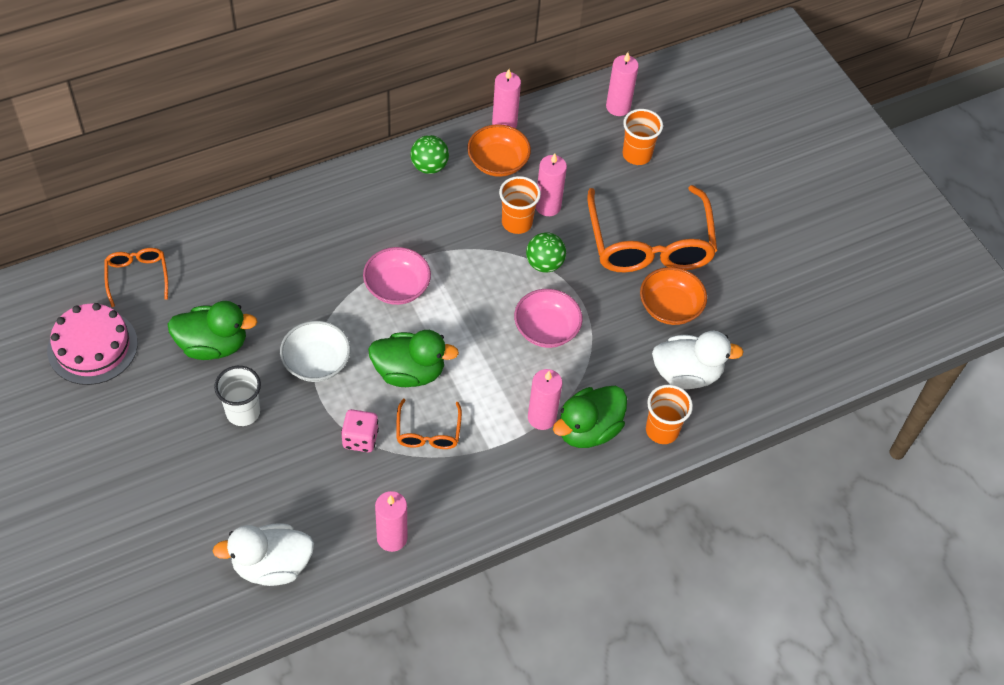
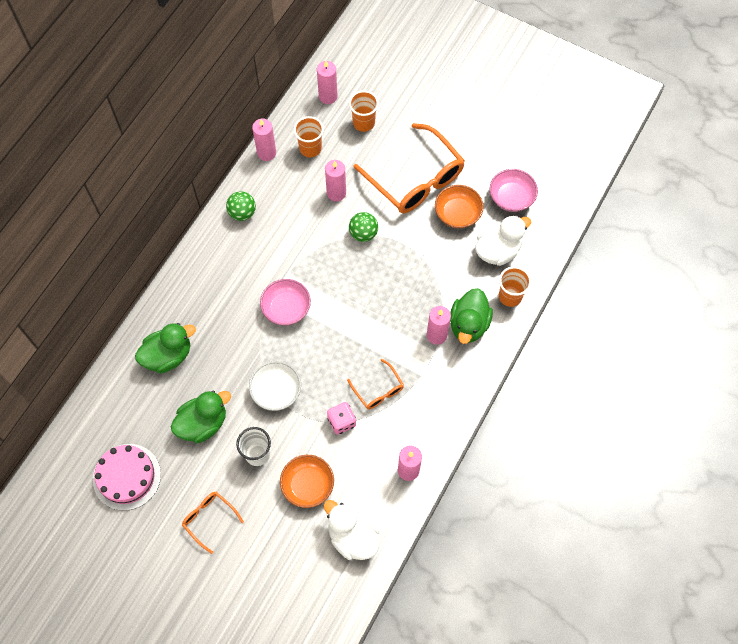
camera: 30 degrees left, 10 degrees up
(137, 276) = (116, 411): orange glasses -> orange glasses (209, 519)
(272, 565) = (352, 536): white duck -> white duck turned 90 degrees clockwise
(409, 372) = (337, 359): green duck -> green duck (168, 356)
(498, 162) = (283, 182): orange bowl -> orange bowl (308, 485)
(517, 223) = (326, 216): orange cup -> orange cup (310, 148)
(546, 329) = (397, 276): pink bowl -> pink bowl (511, 197)

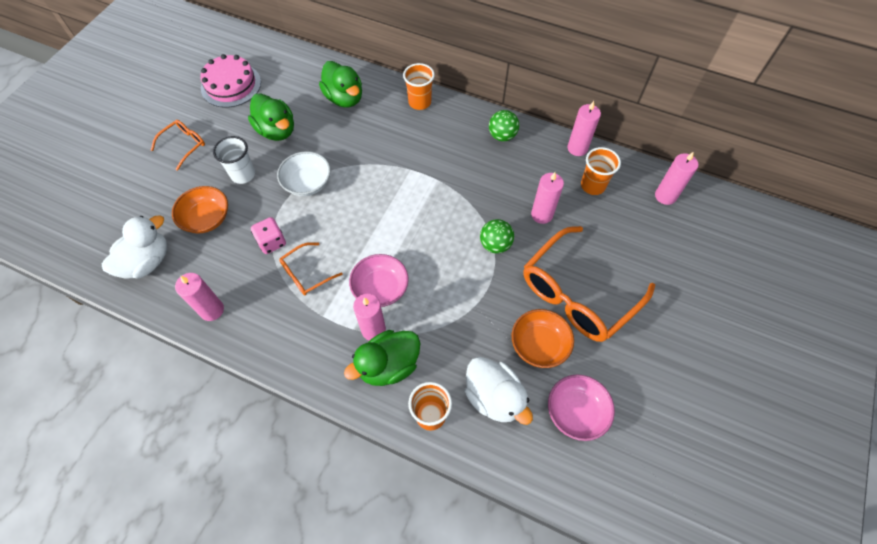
camera: 85 degrees right, 5 degrees down
(286, 308) = (398, 183): pink bowl -> pink bowl (380, 288)
(363, 123) = (640, 234): orange cup -> orange cup (419, 102)
(468, 324) = (388, 365): green duck -> green duck turned 45 degrees counterclockwise

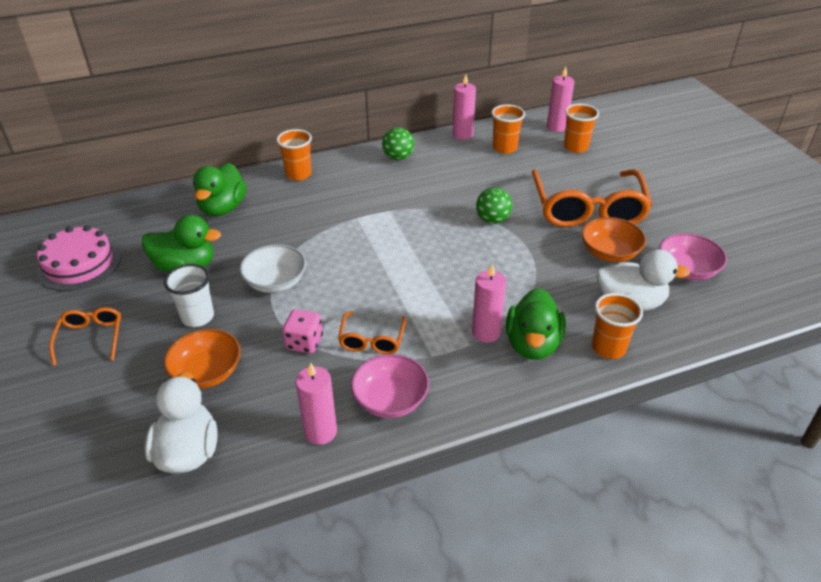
camera: 45 degrees left, 20 degrees down
(344, 98) = (223, 208): green duck -> green duck turned 90 degrees clockwise
(380, 288) = (450, 304): pink bowl -> pink bowl (390, 400)
(542, 214) = (497, 183): pink candle -> none
(653, 228) = (576, 147): none -> orange cup

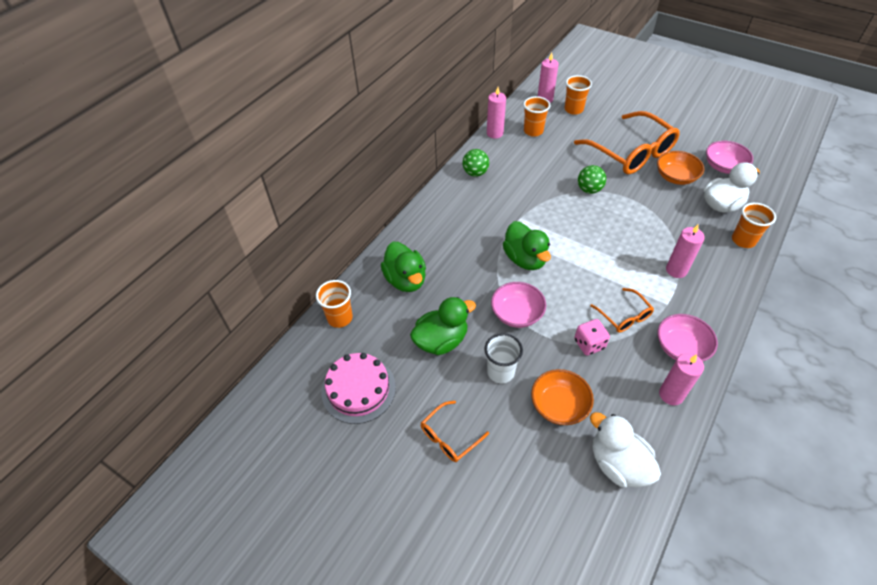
camera: 35 degrees left, 10 degrees up
(91, 338) = (449, 437): orange glasses -> orange glasses turned 90 degrees counterclockwise
(276, 282) = (517, 314): white bowl -> pink bowl
(298, 174) = (424, 222): orange cup -> orange cup (340, 318)
(532, 344) = (707, 262): green duck -> green duck (525, 259)

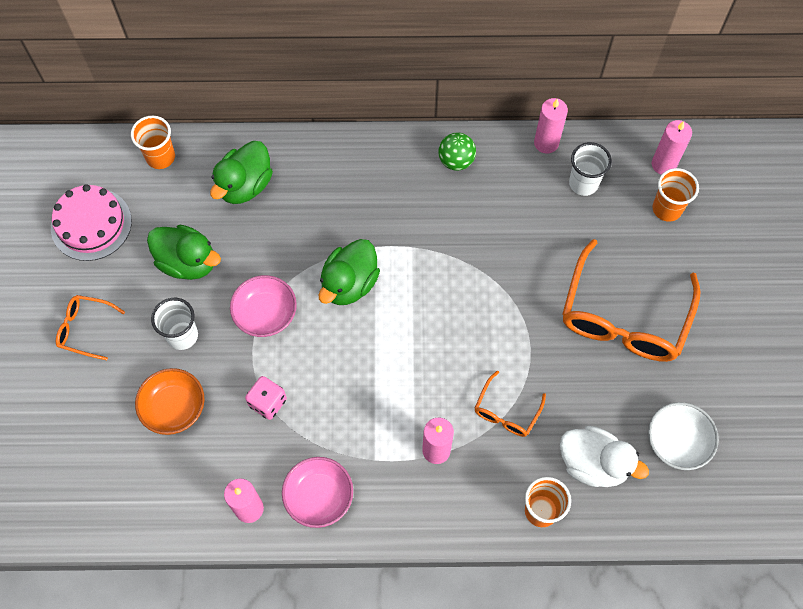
camera: 55 degrees right, 15 degrees up
(533, 131) = (583, 183): orange cup -> white cup
(589, 190) = (514, 298): green ball -> none
(618, 464) = (138, 489): white duck -> none
(624, 316) = (328, 421): orange glasses -> orange glasses (506, 411)
(675, 177) = (611, 389): orange bowl -> none
(723, 167) = (677, 441): pink bowl -> white bowl

